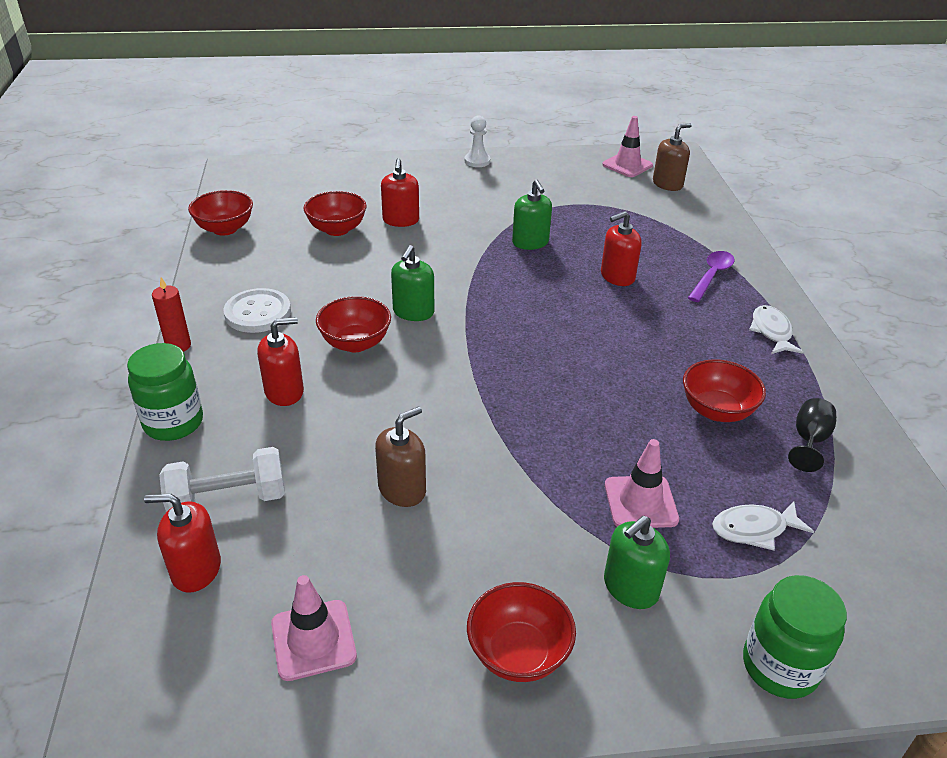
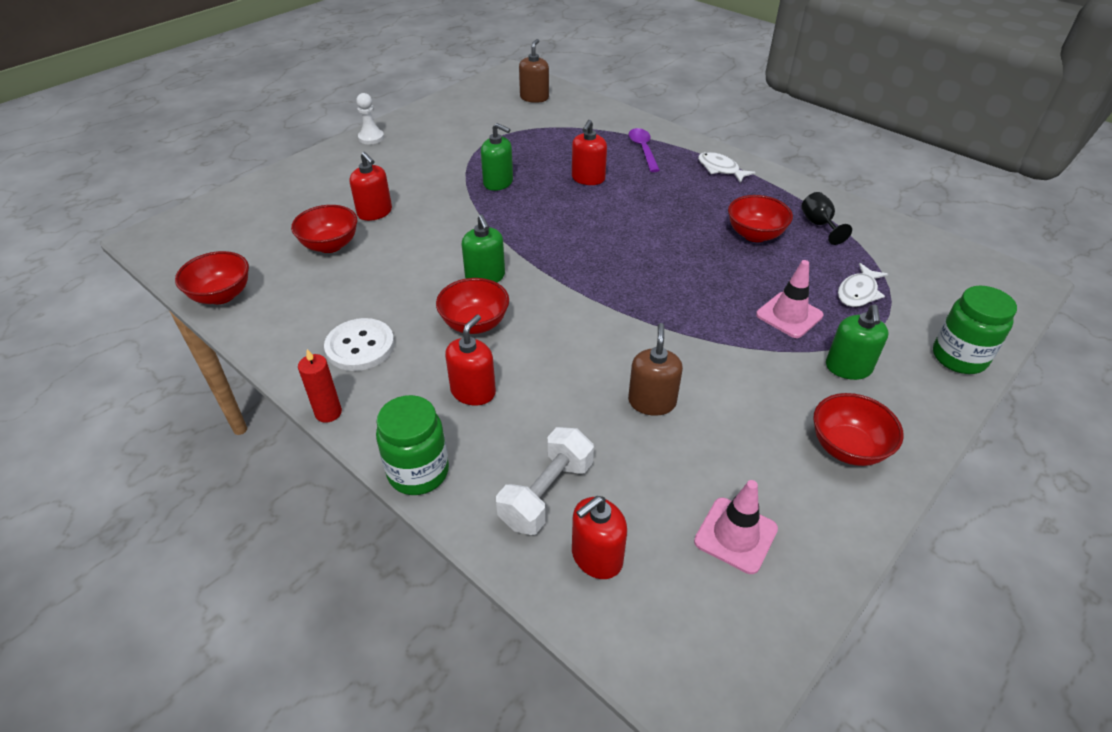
camera: 40 degrees left, 5 degrees up
(627, 165) = (489, 95): pink traffic cone -> none

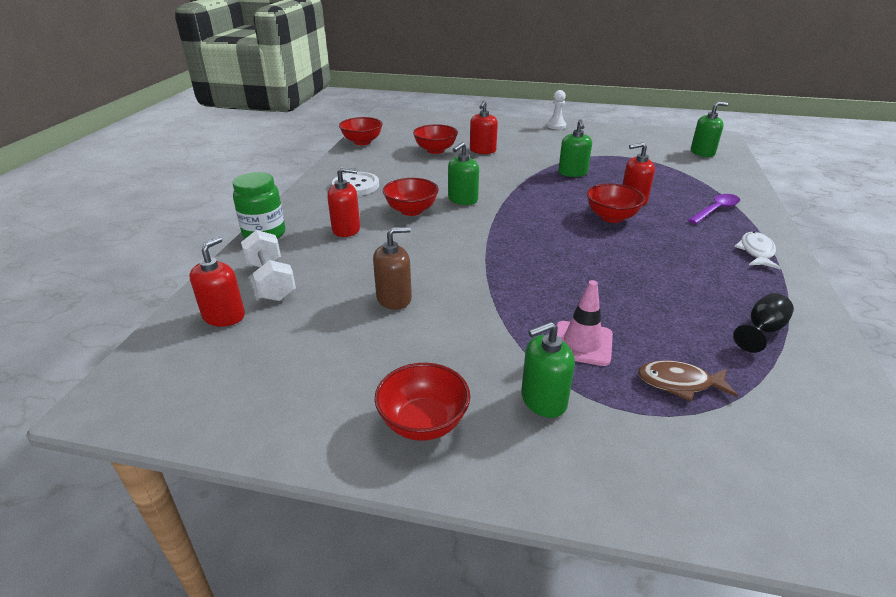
camera: 60 degrees right, 10 degrees down
(328, 413) = (294, 195): red candle -> none
(534, 98) = (702, 152): brown soap dispenser -> green soap dispenser
(546, 494) = (271, 281): white dumbbell -> white dumbbell turned 60 degrees clockwise
(596, 557) = (224, 316): red soap dispenser -> red soap dispenser turned 90 degrees clockwise
(735, 535) = (274, 376): pink traffic cone -> none
(755, 235) = (681, 295): red bowl -> red bowl (611, 217)
(858, 292) = (679, 383): white fish -> brown fish
(959, 357) = (659, 494): green jar -> none

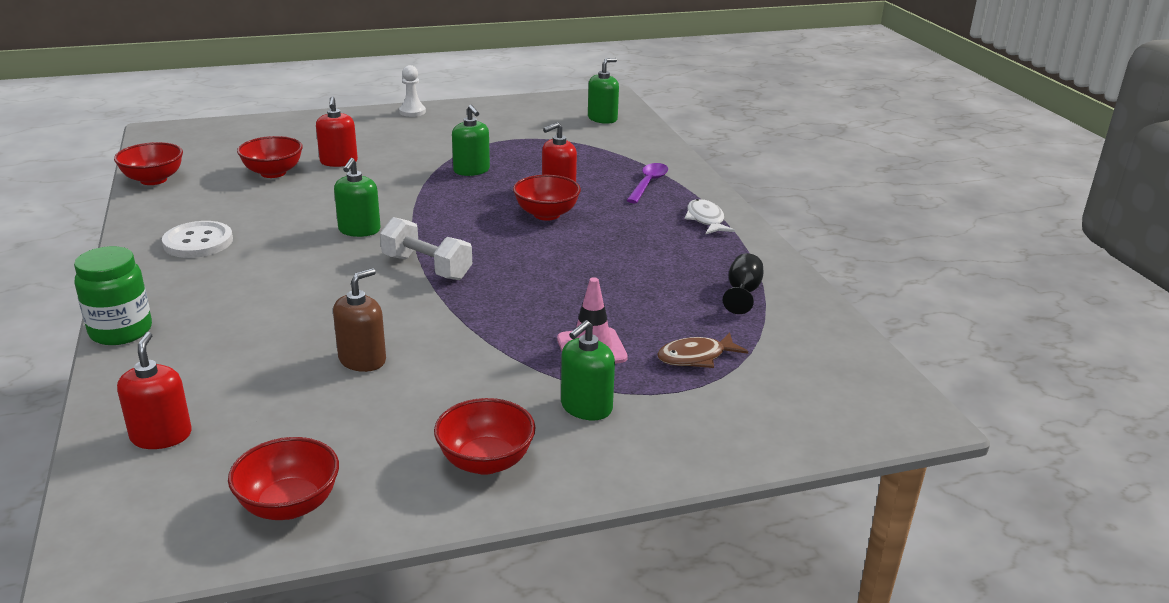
camera: 30 degrees left, 5 degrees down
(271, 281) = (187, 382): white dumbbell -> white dumbbell (427, 267)
(346, 229) = (234, 299): red soap dispenser -> none
(411, 210) = (303, 257): red bowl -> red bowl (289, 505)

